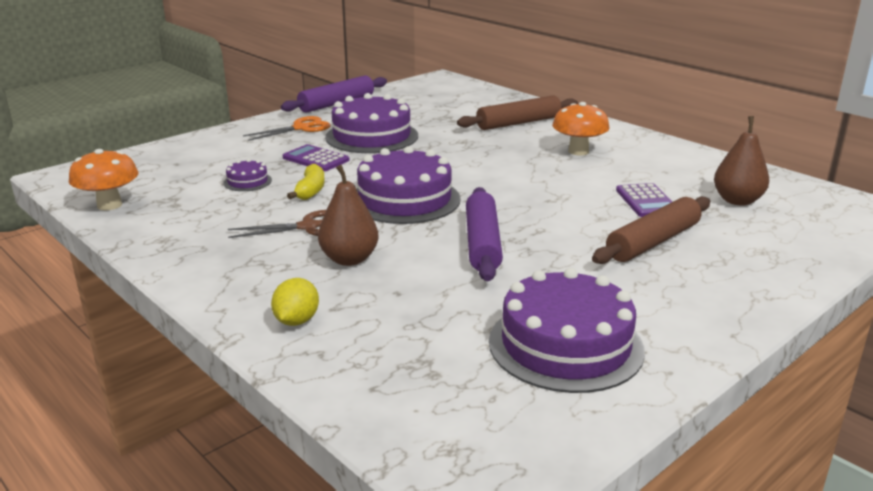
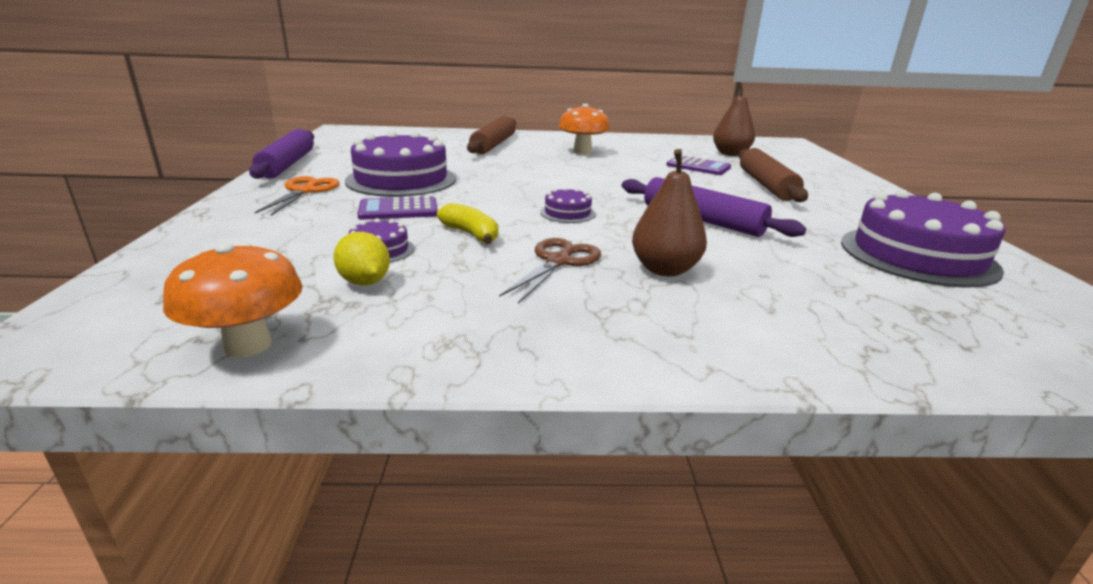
camera: 50 degrees left, 0 degrees up
(296, 321) = (784, 336): yellow lemon -> yellow lemon (365, 282)
(404, 199) = (567, 213): purple cake -> purple cake, size x0.45

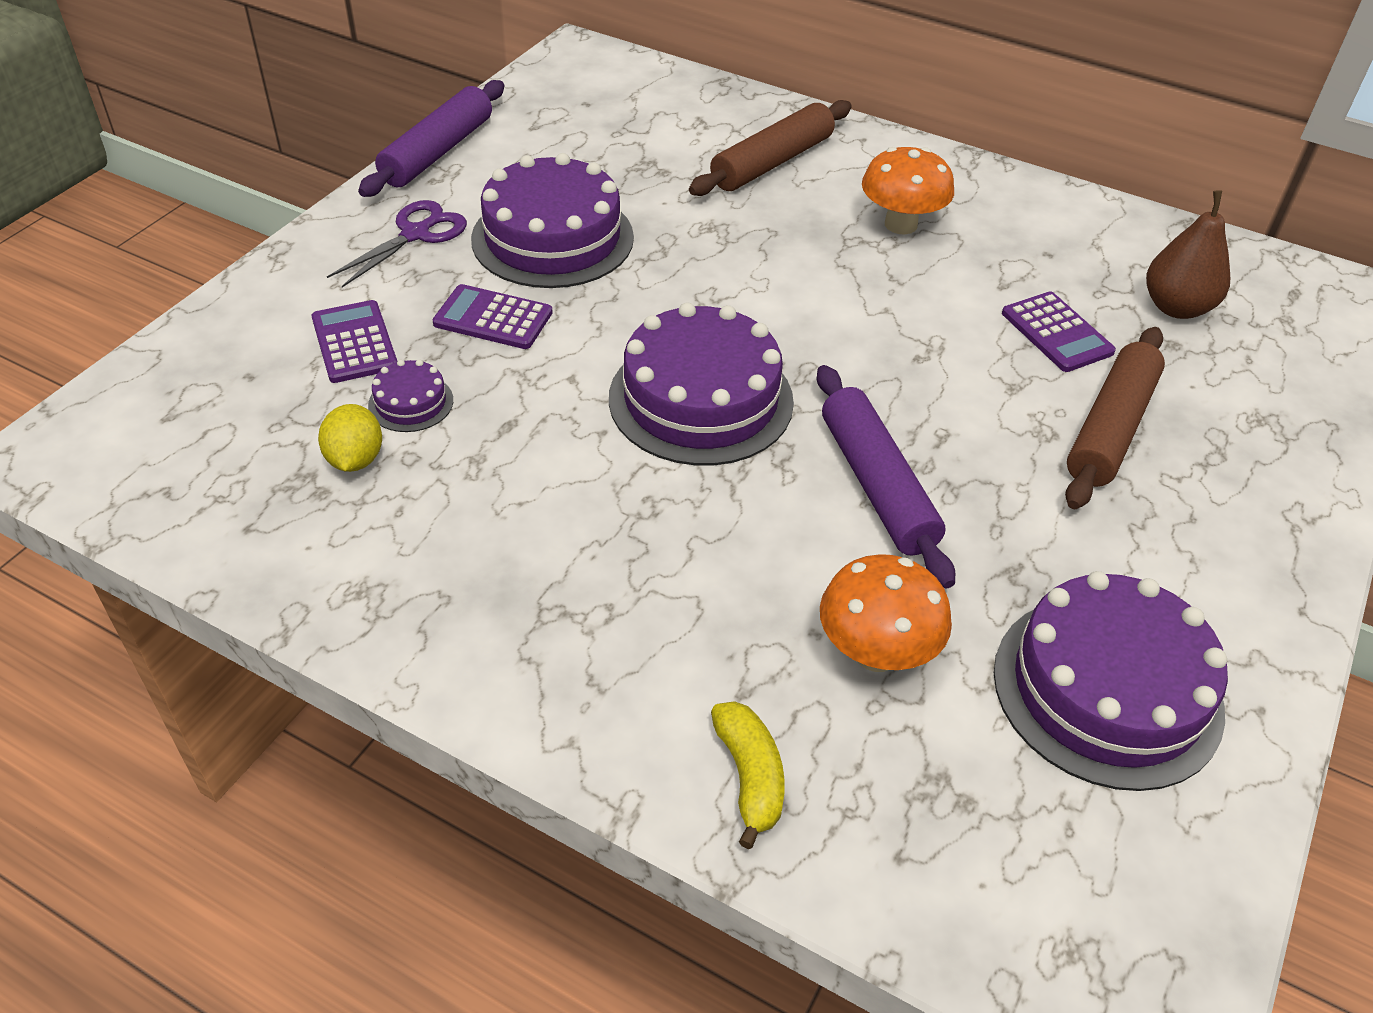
camera: 30 degrees right, 20 degrees up
(248, 345) = (199, 518): orange mushroom -> orange mushroom (876, 653)
(305, 191) = (415, 234): orange scissors -> purple scissors
(305, 235) = (354, 342): none -> purple calculator
(471, 234) = (535, 407): yellow banana -> yellow banana (749, 777)
(558, 261) = (587, 503): brown scissors -> none
(567, 213) = (701, 399): purple cake -> purple cake, size x2.23
(664, 269) = (698, 570): brown pear -> none

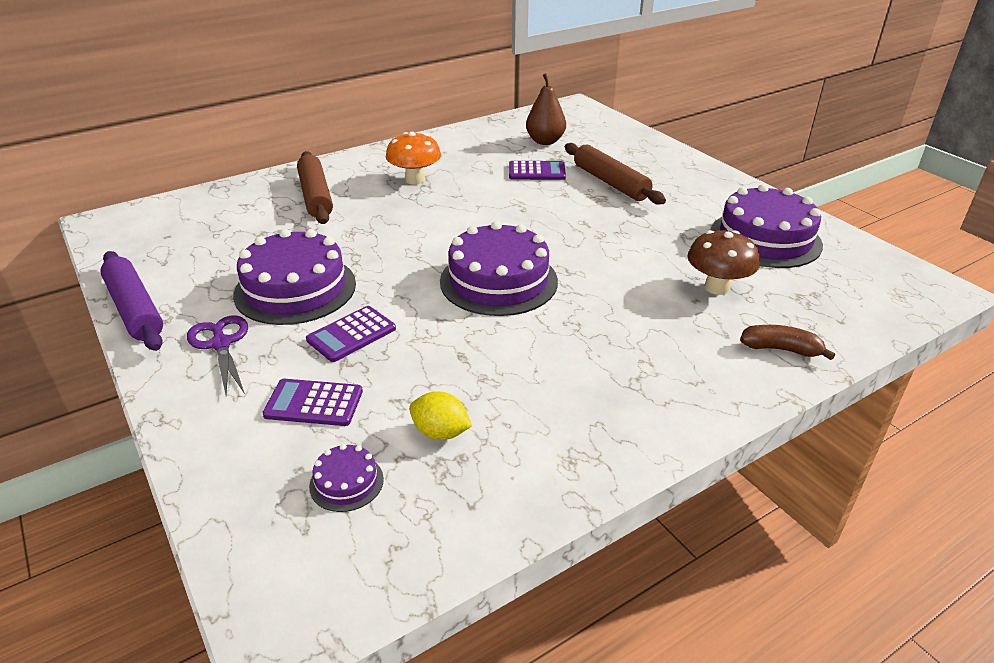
camera: 60 degrees left, 10 degrees down
(411, 403) = (404, 392): purple cake -> purple cake (346, 482)
(749, 777) = (781, 349): yellow banana -> brown banana
(876, 653) = (717, 287): orange mushroom -> brown mushroom
(877, 485) = (605, 250): purple rolling pin -> none

